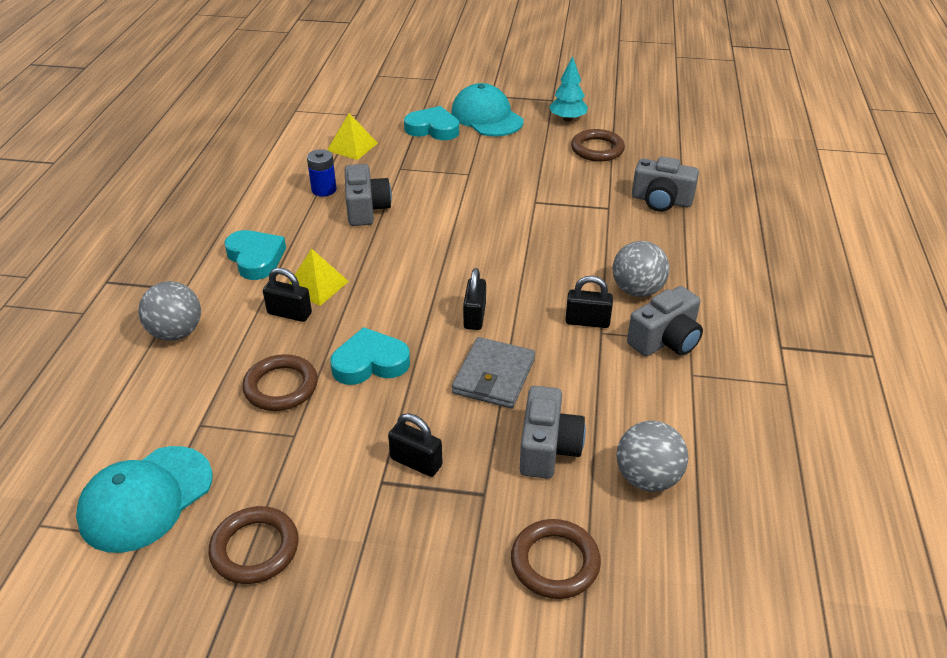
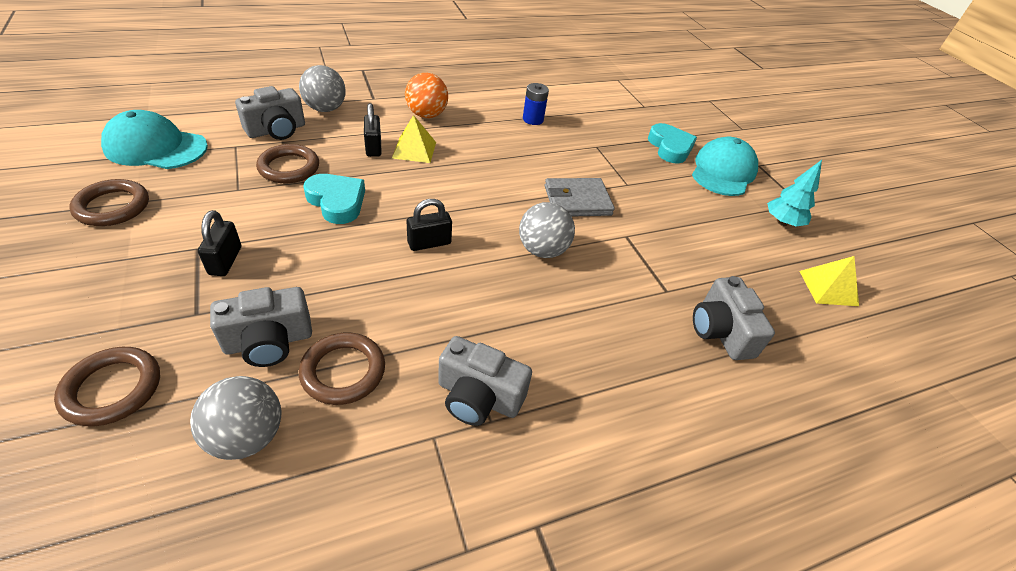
camera: 55 degrees right, 5 degrees up
(255, 258) = (426, 115): turquoise heart -> orange ball
(352, 147) = (600, 116): yellow pyramid -> yellow pyramid (828, 288)
(366, 209) = (527, 145): grey camera -> grey camera (277, 130)
(494, 376) = (354, 277): grey wallet -> grey wallet (577, 200)
(587, 321) = (470, 322): black padlock -> none
(597, 149) = (757, 256): brown ring -> brown ring (343, 371)
(637, 290) = (546, 350): grey ball -> grey ball (542, 250)

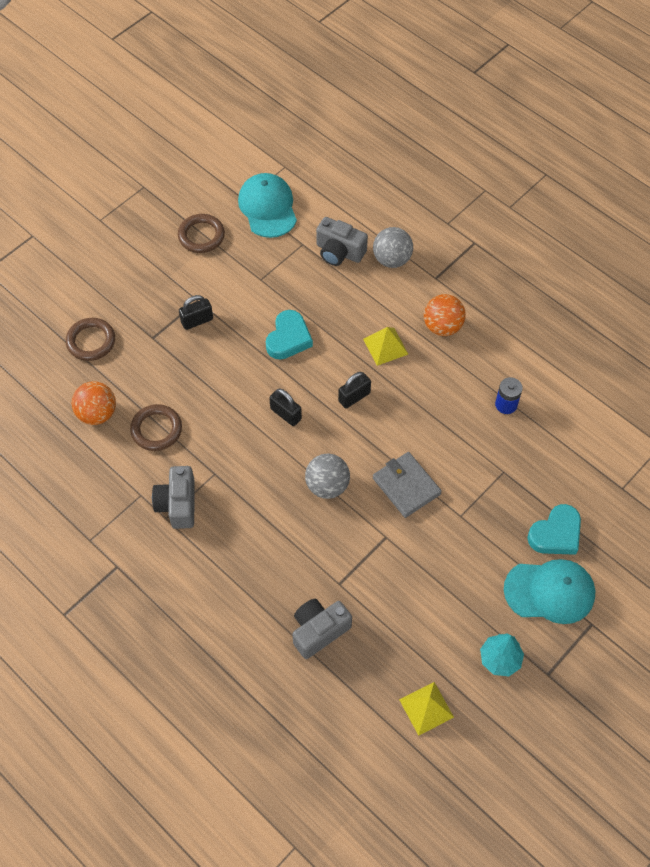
camera: 70 degrees right, 15 degrees up
(247, 436) = (97, 413): grey ball -> orange ball
(269, 342) = (155, 383): grey camera -> none
(289, 168) = (303, 289): brown ring -> none
(373, 147) = (367, 320): black padlock -> black padlock (354, 397)

